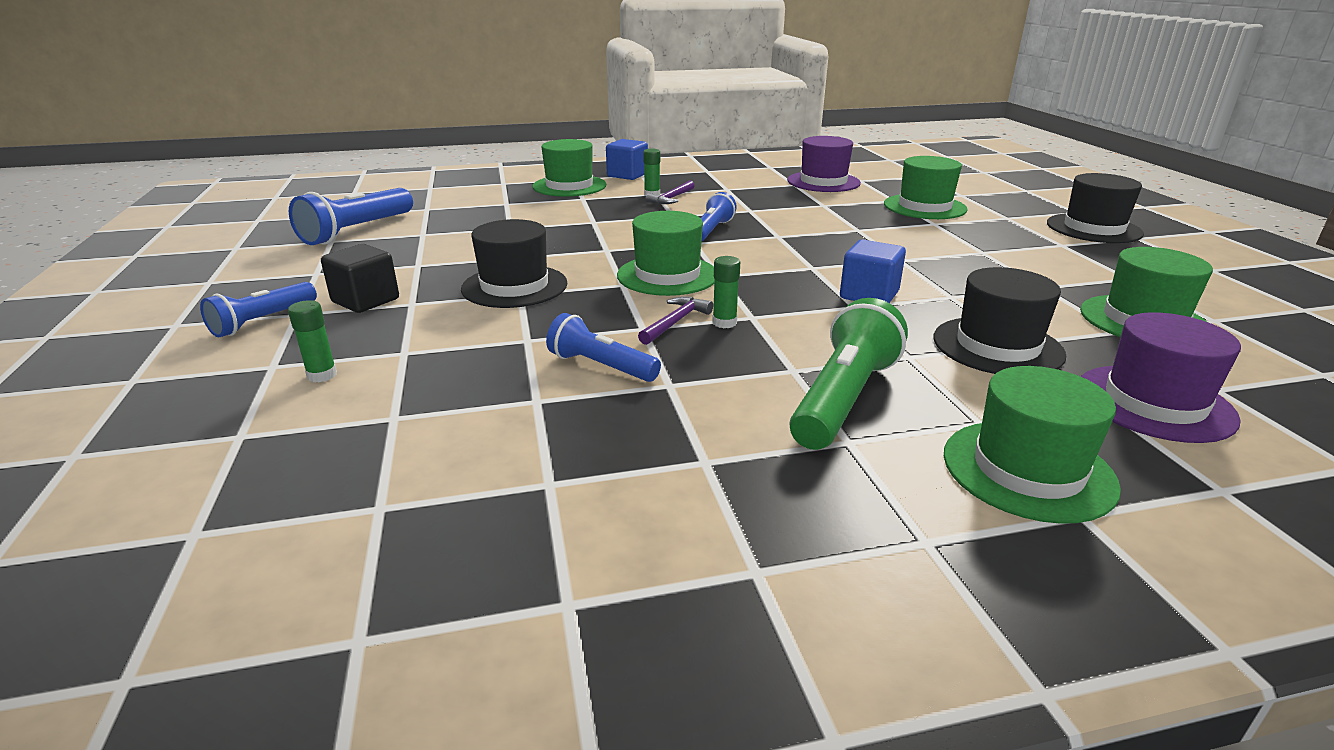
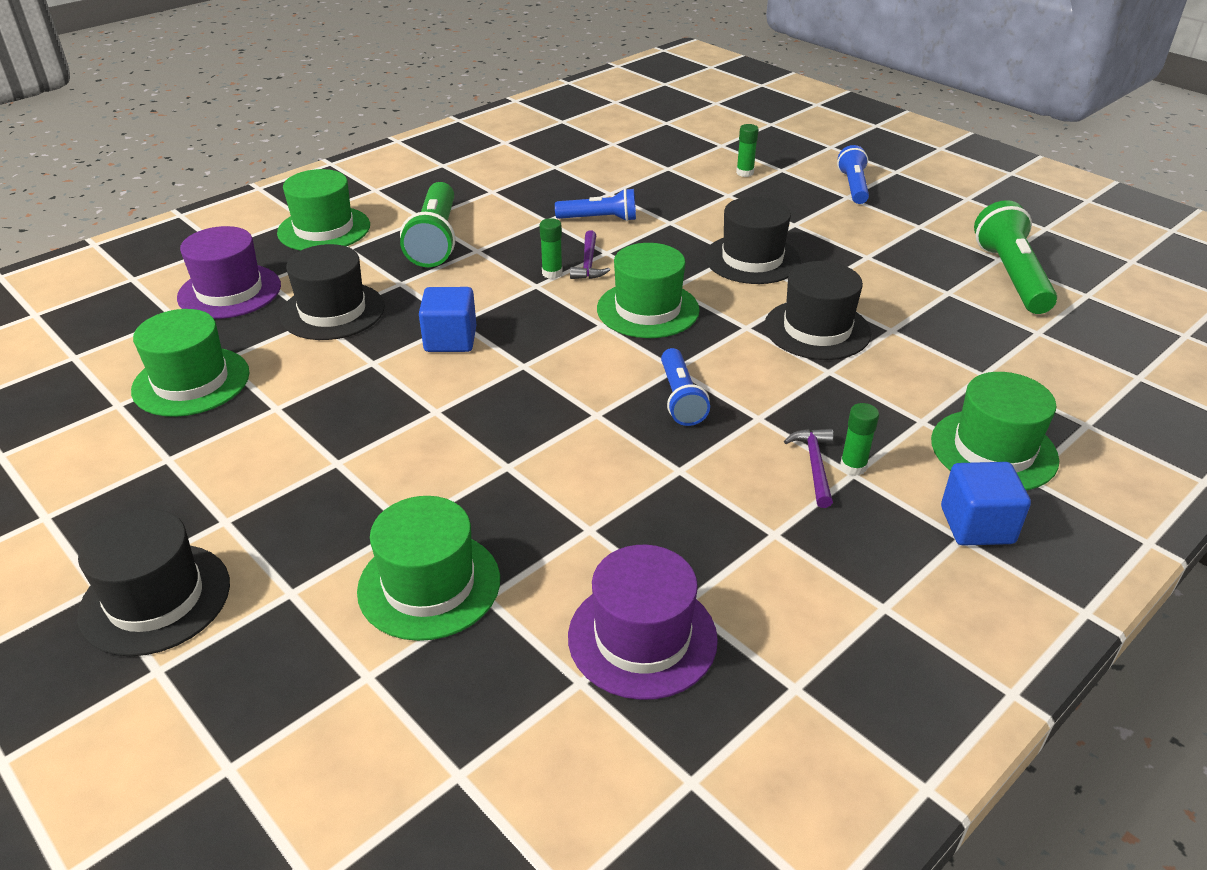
camera: 150 degrees right, 10 degrees up
(357, 231) = (1011, 276): blue flashlight -> green flashlight
(365, 300) = (828, 216): black cube -> none
(559, 238) = (817, 329): none -> black hat

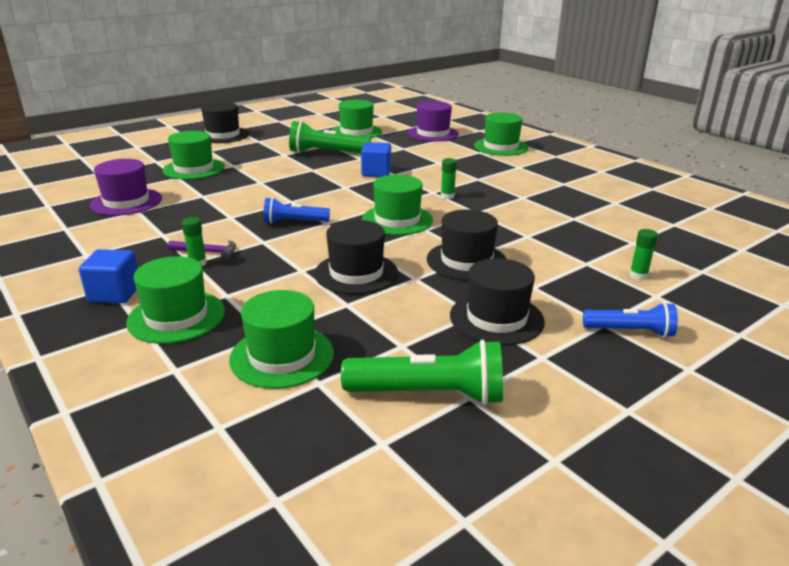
camera: 95 degrees right, 10 degrees down
(332, 311) = (410, 150): black hat -> black hat (496, 318)
(435, 240) = (490, 169): green flashlight -> green flashlight (326, 153)
(588, 263) = (460, 206): purple hammer -> none
(599, 219) = (527, 212): blue flashlight -> none
(1014, 358) = (282, 356): none -> green hat

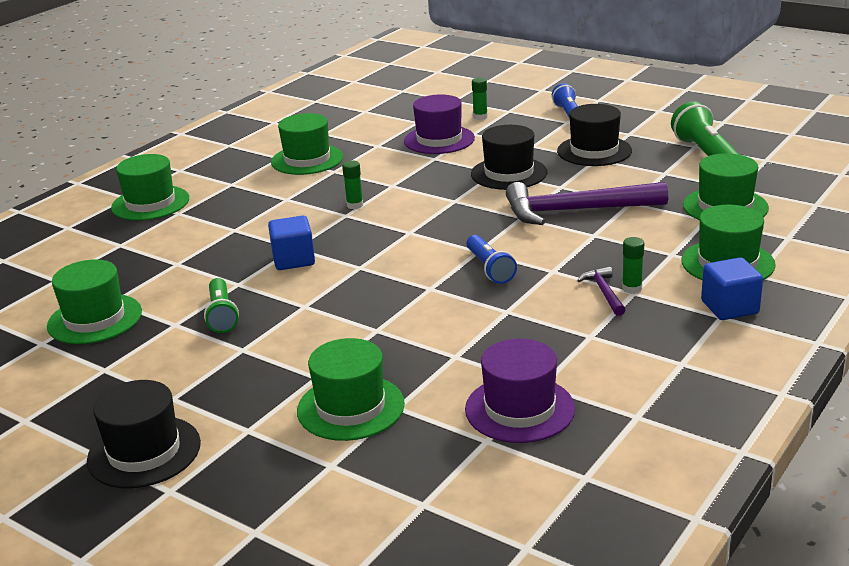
camera: 105 degrees left, 0 degrees up
(326, 153) = (222, 315): green flashlight -> green flashlight, size x0.64
(356, 273) = (575, 210): black hat -> purple hammer
(397, 220) = (441, 217): green hat -> green hat (307, 159)
(433, 133) = (93, 256): purple hat -> purple hat (439, 140)

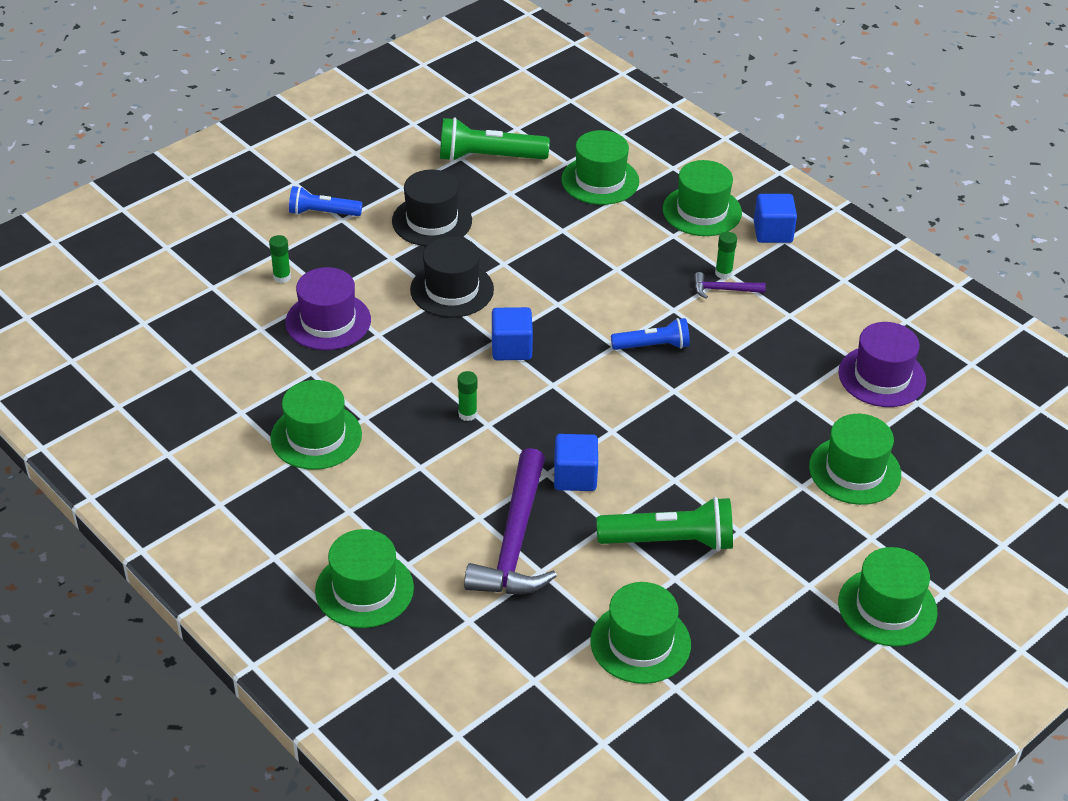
camera: 80 degrees left, 15 degrees up
(144, 452) = (887, 607): black hat -> green hat
(222, 315) = (670, 541): green flashlight -> green flashlight, size x1.57
(447, 208) = (511, 348): none -> blue cube
(575, 210) = (562, 267): purple hammer -> purple hammer (514, 541)

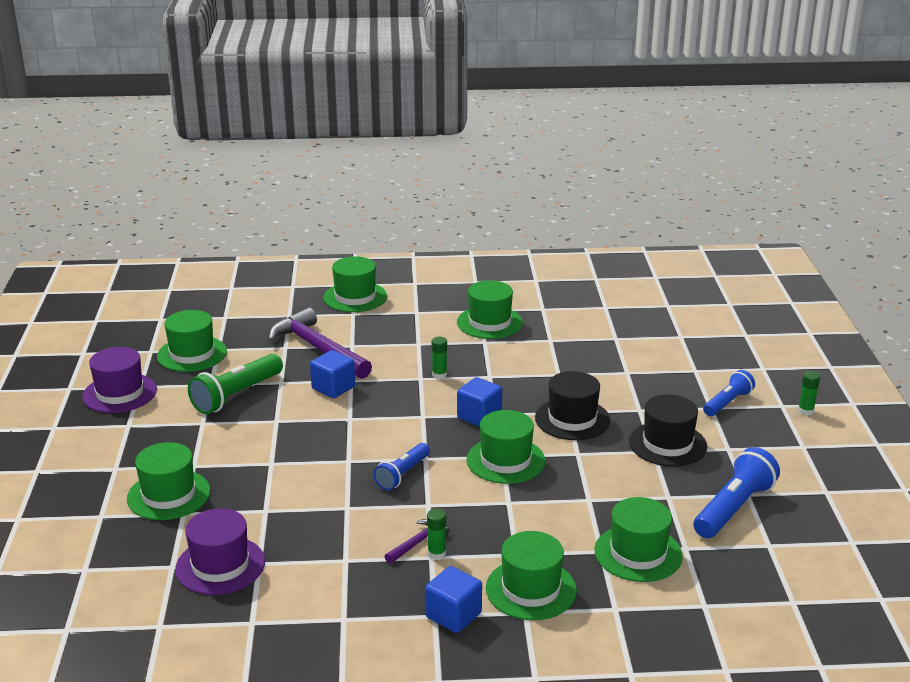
camera: 130 degrees right, 15 degrees down
(282, 277) = (663, 362): green glue stick -> green glue stick (805, 411)
(328, 321) = (594, 362): purple hat -> purple hat (120, 393)
(488, 157) = (733, 508): green flashlight -> blue flashlight
(887, 607) = (67, 443): green hat -> green hat (505, 460)

